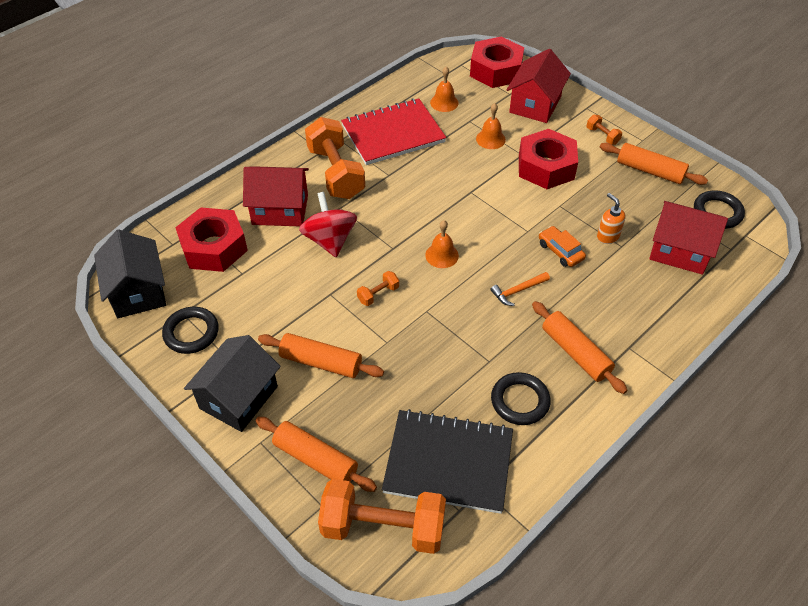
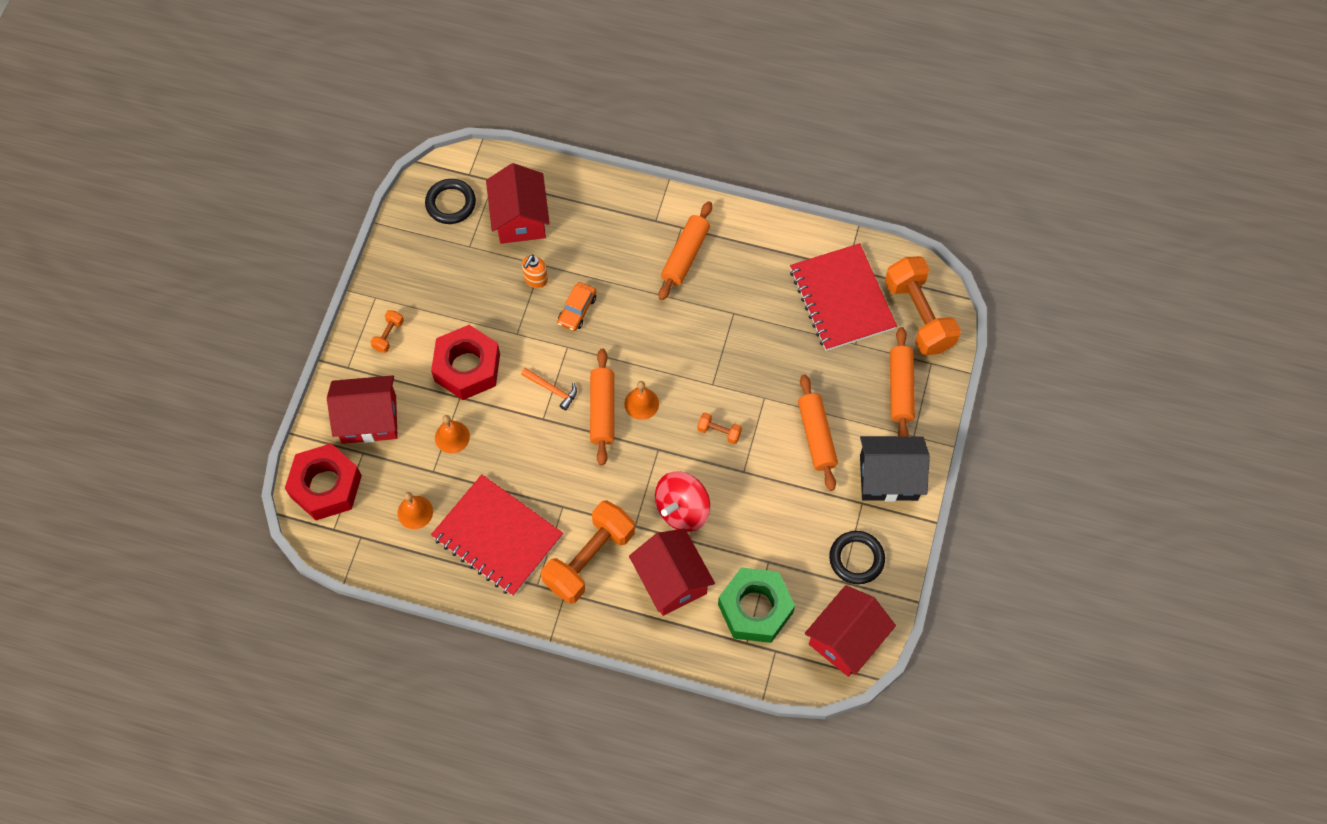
camera: 120 degrees left, 15 degrees up
(138, 291) = (846, 639): black house -> red house
(214, 247) = (755, 609): red nut -> green nut
(448, 462) = (842, 299): black notebook -> red notebook
(518, 291) = (646, 324): orange hammer -> orange hammer (552, 389)
(520, 401) = (757, 275): black ring -> none
(650, 171) = (421, 275): orange rolling pin -> orange rolling pin (602, 410)

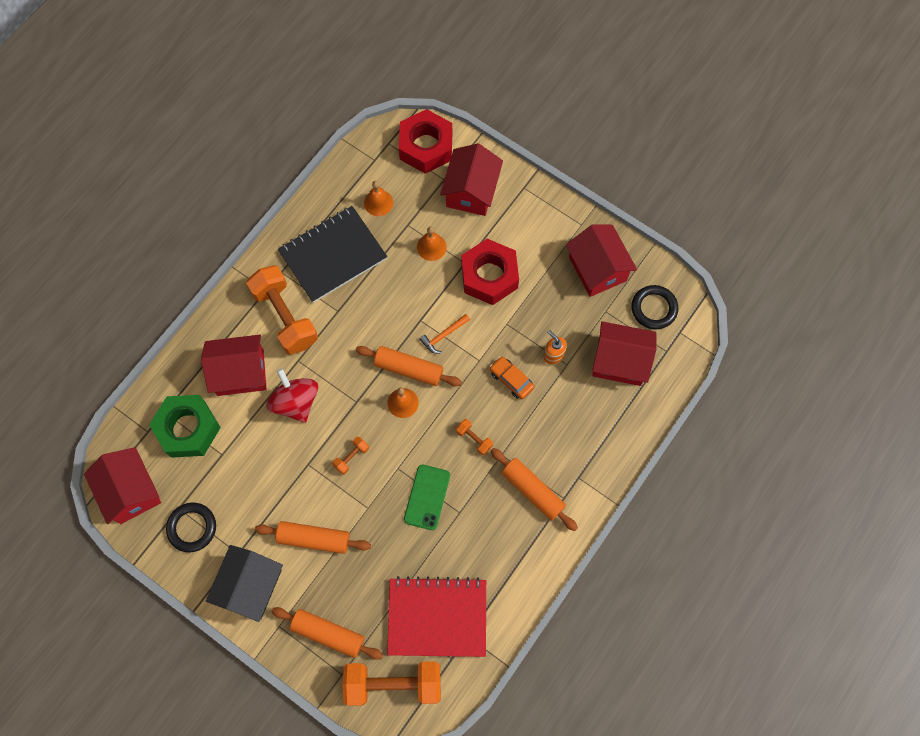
camera: 110 degrees right, 5 degrees up
(388, 335) = (541, 225): orange dumbbell -> orange dumbbell (474, 439)
(423, 267) = (597, 269): none -> red house
(497, 536) = (333, 255): red notebook -> black notebook
(730, 347) = (427, 497): none -> green phone

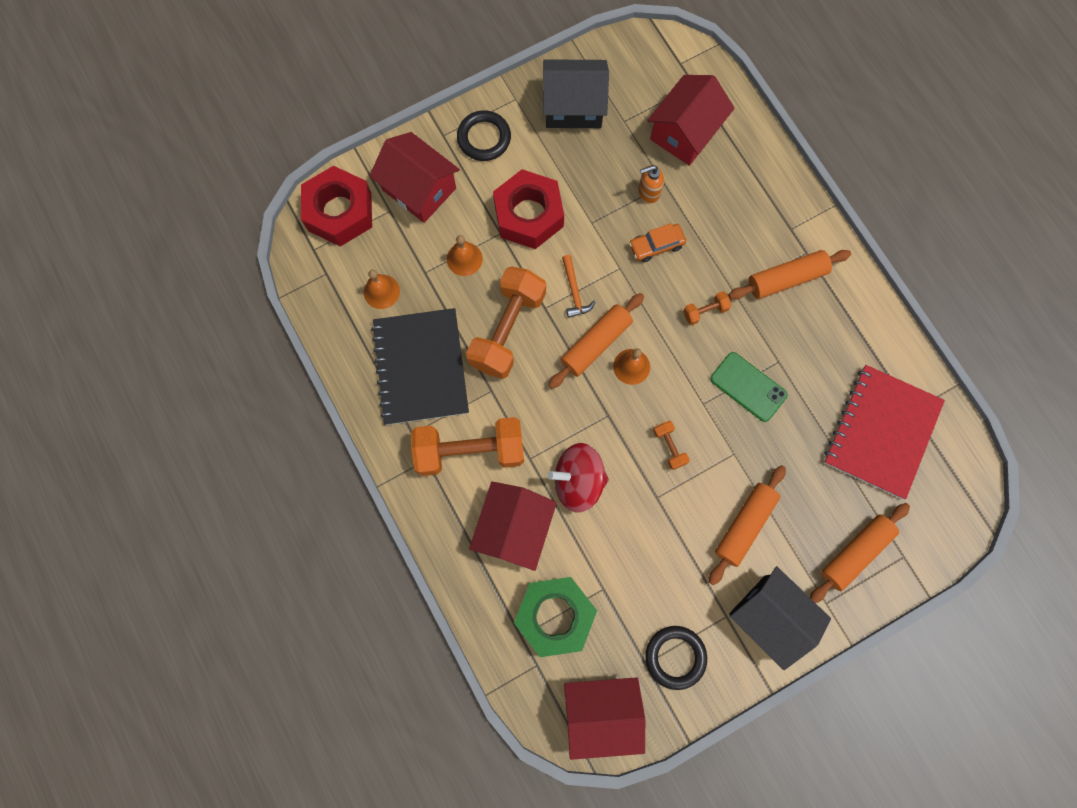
camera: 65 degrees left, 5 degrees up
(393, 684) = (934, 507): orange dumbbell -> orange dumbbell (507, 330)
(597, 269) = (573, 106): red house -> black house
(654, 308) = (643, 74): black ring -> black ring (484, 138)

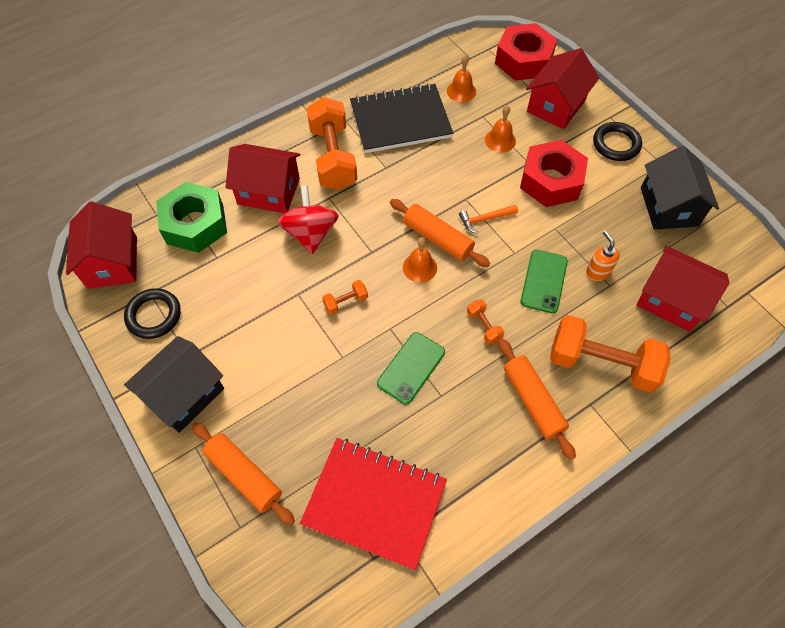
camera: 85 degrees right, 15 degrees down
(507, 330) = (441, 174): orange dumbbell -> orange dumbbell (601, 363)
(656, 245) = (544, 281): orange car -> green phone
(744, 525) = (272, 369): orange rolling pin -> none

